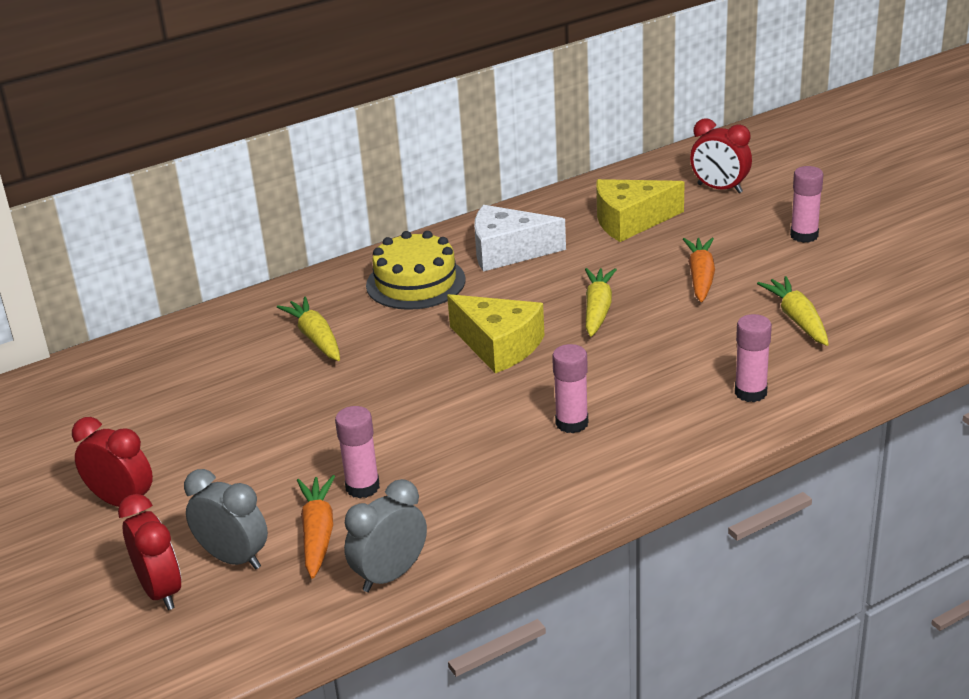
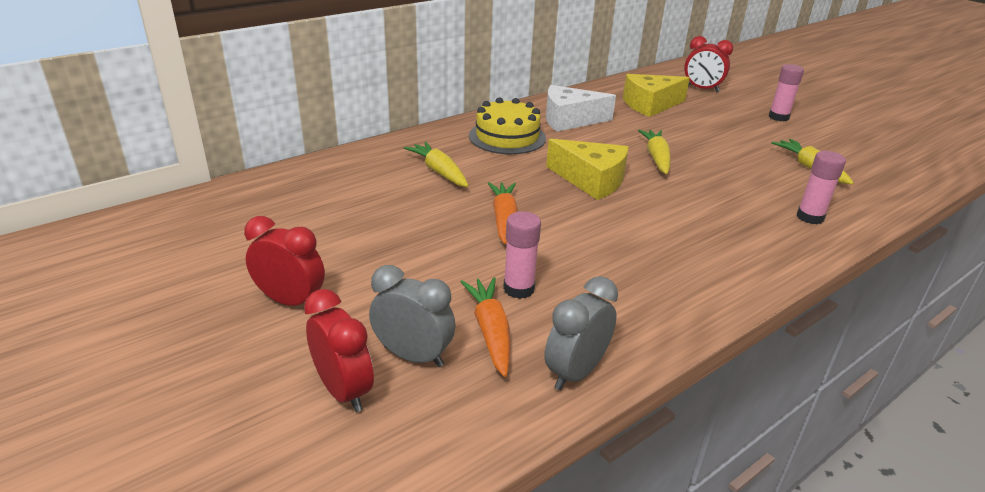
camera: 10 degrees left, 0 degrees up
(572, 423) = (679, 238): pink glue stick -> none
(700, 277) = (721, 139): orange carrot -> orange carrot (504, 219)

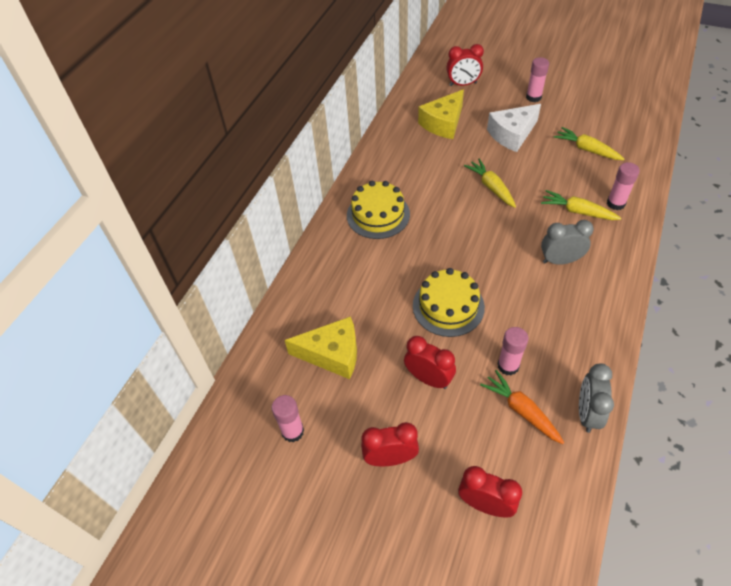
camera: 25 degrees left, 20 degrees up
(226, 239) = (292, 431): none -> pink glue stick
(413, 261) = (428, 379): none -> red clock
(413, 356) = (498, 456): grey clock -> grey clock (560, 260)
(439, 172) = (366, 280): yellow carrot -> yellow carrot (577, 211)
(504, 219) = (448, 306): orange carrot -> yellow cake
(570, 120) = (404, 171): white cheese -> white cheese (512, 134)
(591, 180) = (469, 235): yellow cheese -> yellow cheese (332, 354)

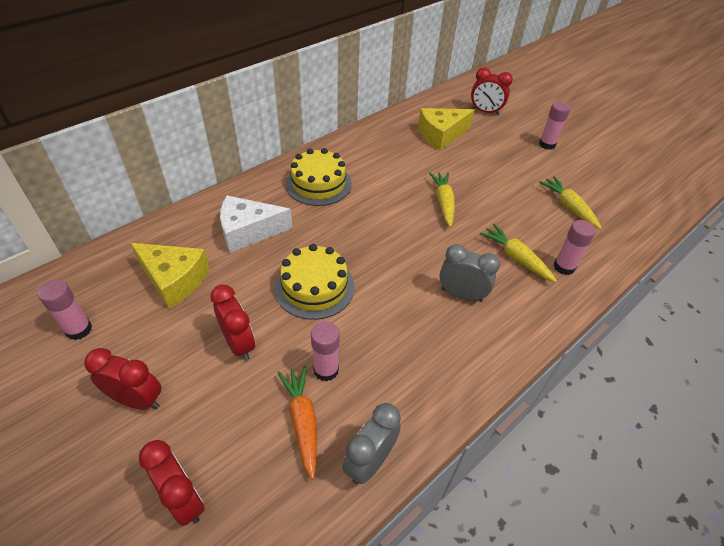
camera: 20 degrees right, 5 degrees down
(512, 134) = (500, 167): white cheese -> white cheese (248, 231)

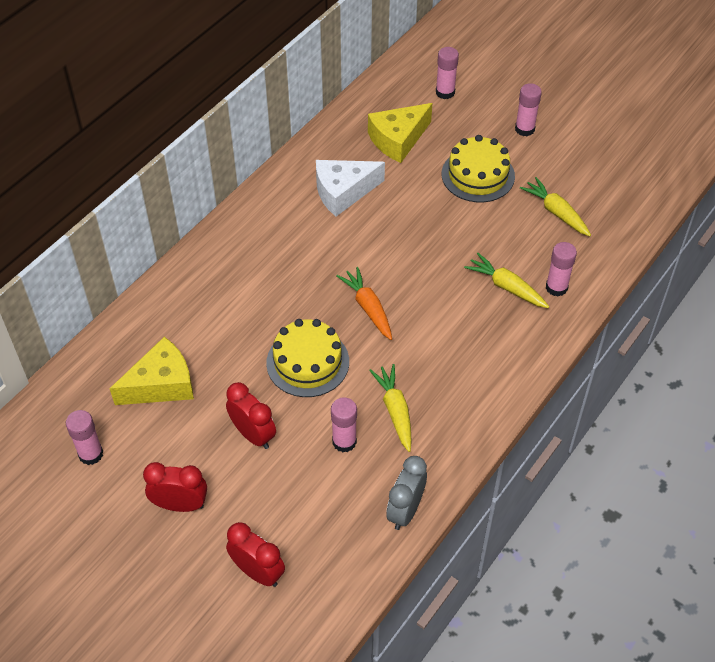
camera: 10 degrees left, 5 degrees up
(174, 280) = (161, 384): yellow cheese -> yellow cheese turned 45 degrees counterclockwise
(248, 231) = (216, 314): white cheese -> white cheese (343, 192)
(302, 421) = (337, 491): orange carrot -> orange carrot (368, 308)
(318, 184) = (273, 238): yellow cake -> yellow cake (478, 175)
(443, 202) = (418, 234): yellow carrot -> yellow carrot (395, 411)
(461, 295) = (457, 340): grey clock -> none
(485, 112) = (445, 92): red clock -> pink glue stick

